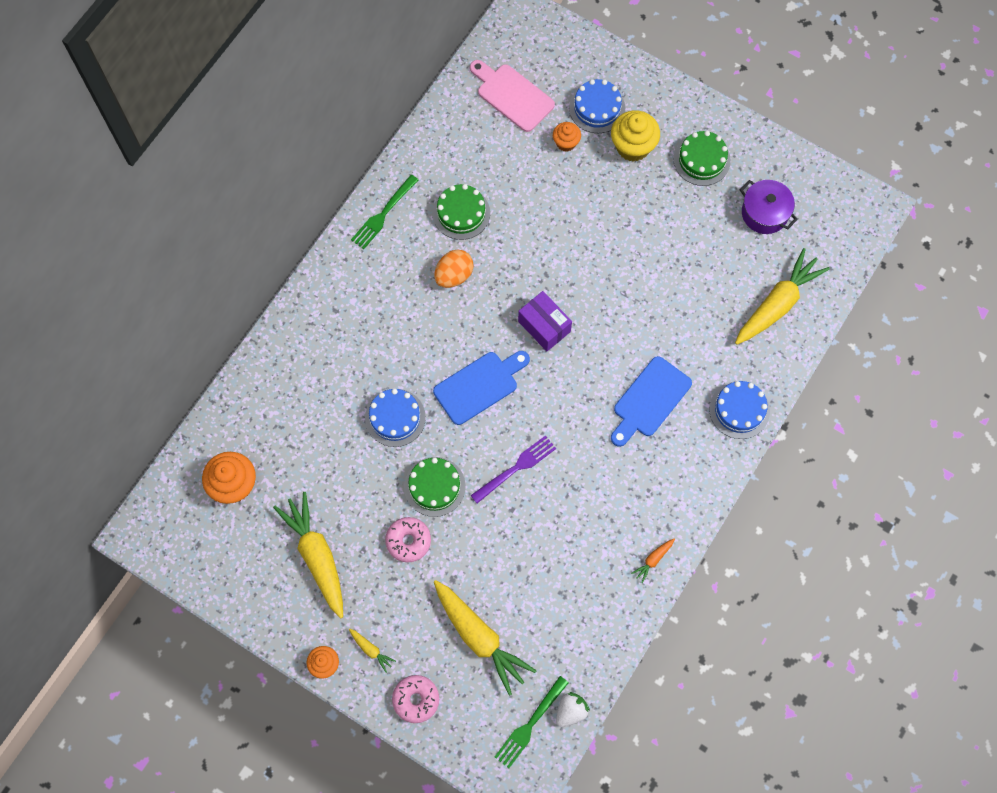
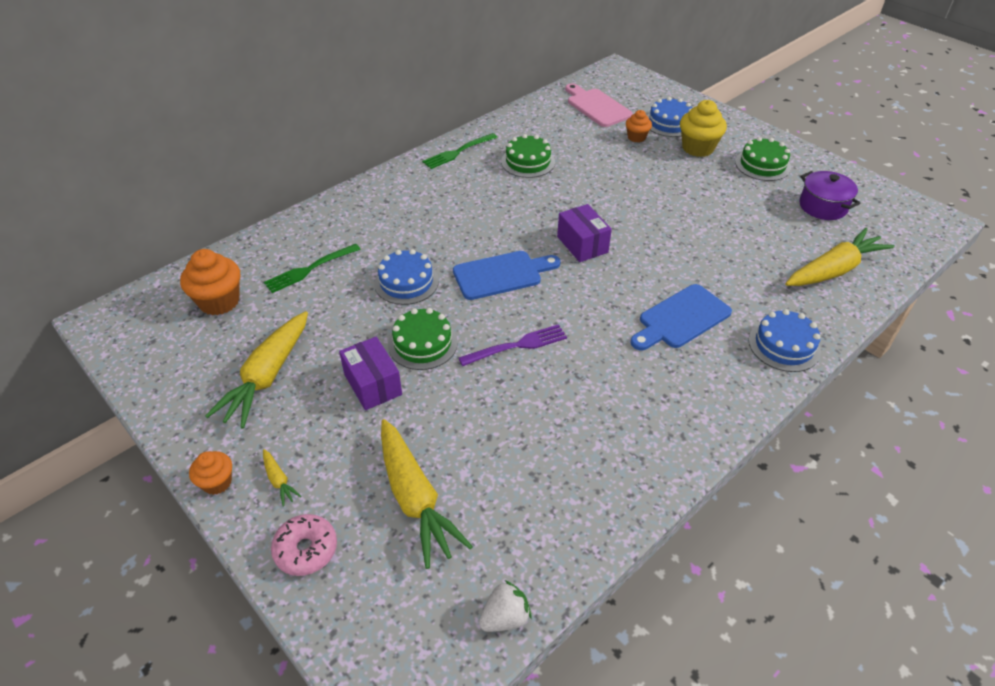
camera: 15 degrees right, 25 degrees down
(316, 556) = (267, 376): yellow carrot -> yellow carrot turned 150 degrees counterclockwise
(408, 541) = (373, 384): pink donut -> purple box
(454, 275) = (506, 197): orange egg -> none
(530, 724) = (443, 620): green fork -> green fork (310, 269)
(653, 560) = (657, 465): orange carrot -> none

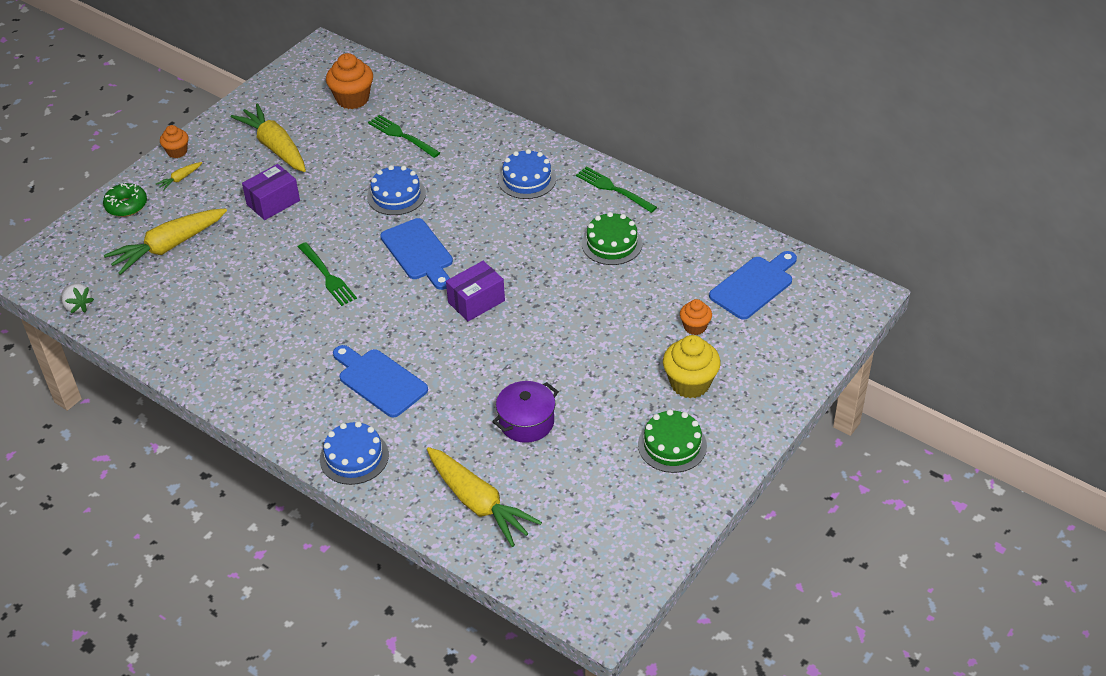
camera: 80 degrees right, 0 degrees up
(267, 376) = (275, 147): yellow carrot -> yellow carrot turned 45 degrees clockwise
(306, 550) = (126, 205): pink donut -> green donut
(422, 343) = (322, 220): green cake -> none
(517, 346) = (327, 276): purple fork -> green fork
(597, 106) = (754, 286): pink cutting board -> blue cutting board
(669, 123) = (740, 355): blue cake -> blue cake (527, 179)
(823, 206) = (598, 500): purple pot -> purple pot (526, 422)

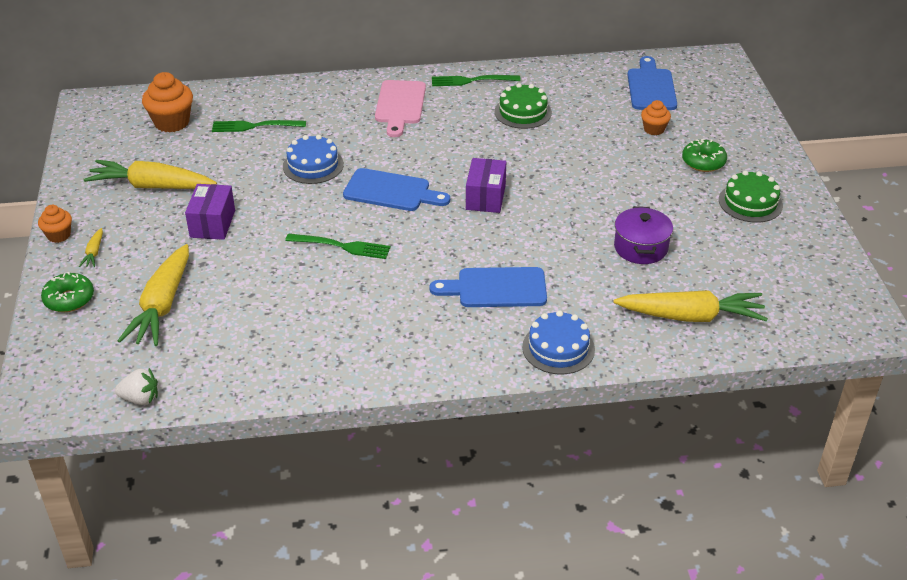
camera: 45 degrees left, 5 degrees down
(527, 179) = (400, 105): blue cake -> pink cutting board
(690, 383) = (703, 162): yellow cupcake -> green donut

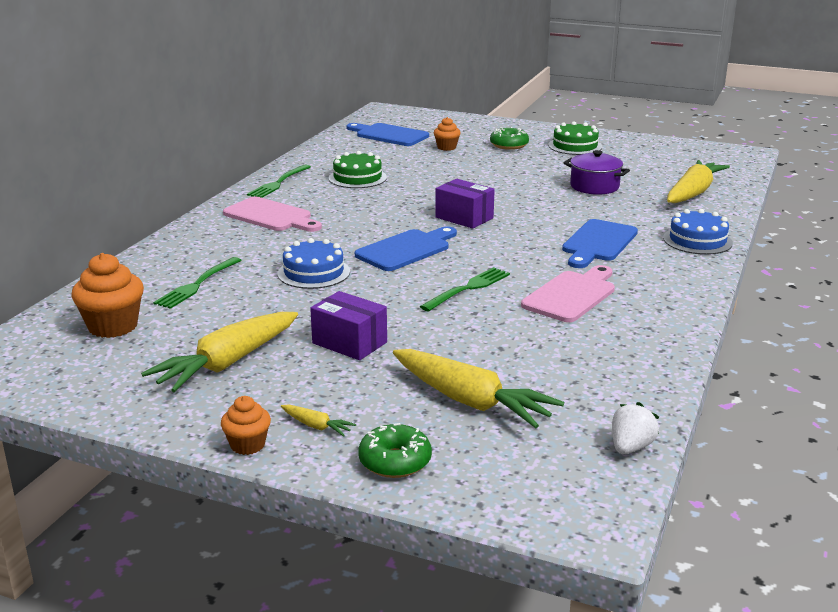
camera: 60 degrees left, 15 degrees down
(371, 303) = (571, 295): none -> pink cutting board

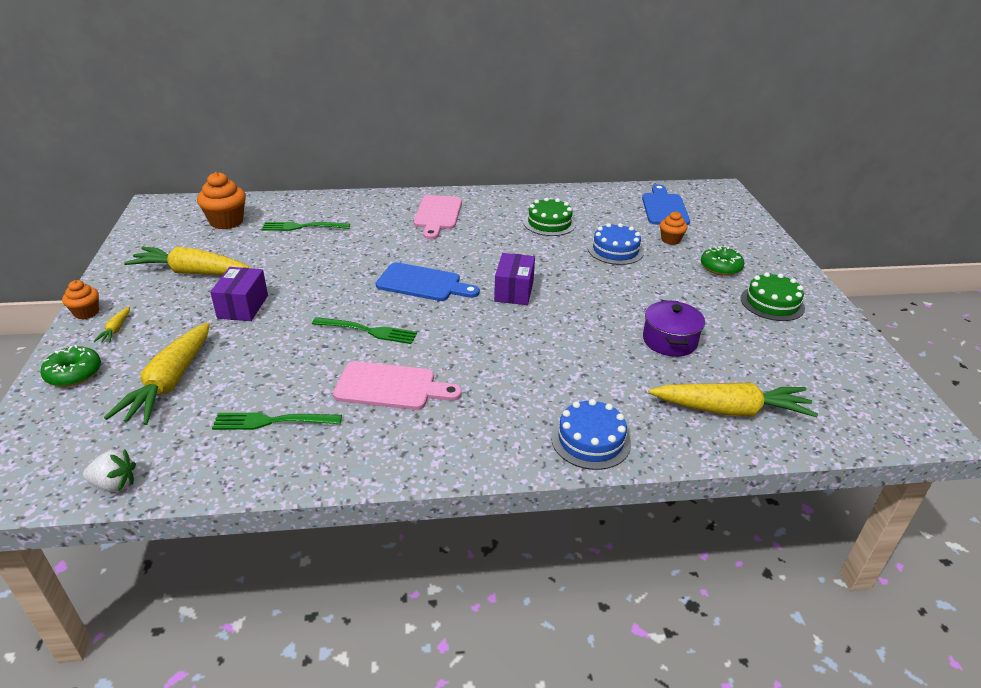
camera: 60 degrees right, 10 degrees up
(278, 183) = (503, 198): green fork -> green fork (272, 421)
(313, 272) = (351, 259): blue cake -> blue cake (615, 250)
(598, 243) = (523, 375): blue cutting board -> none

